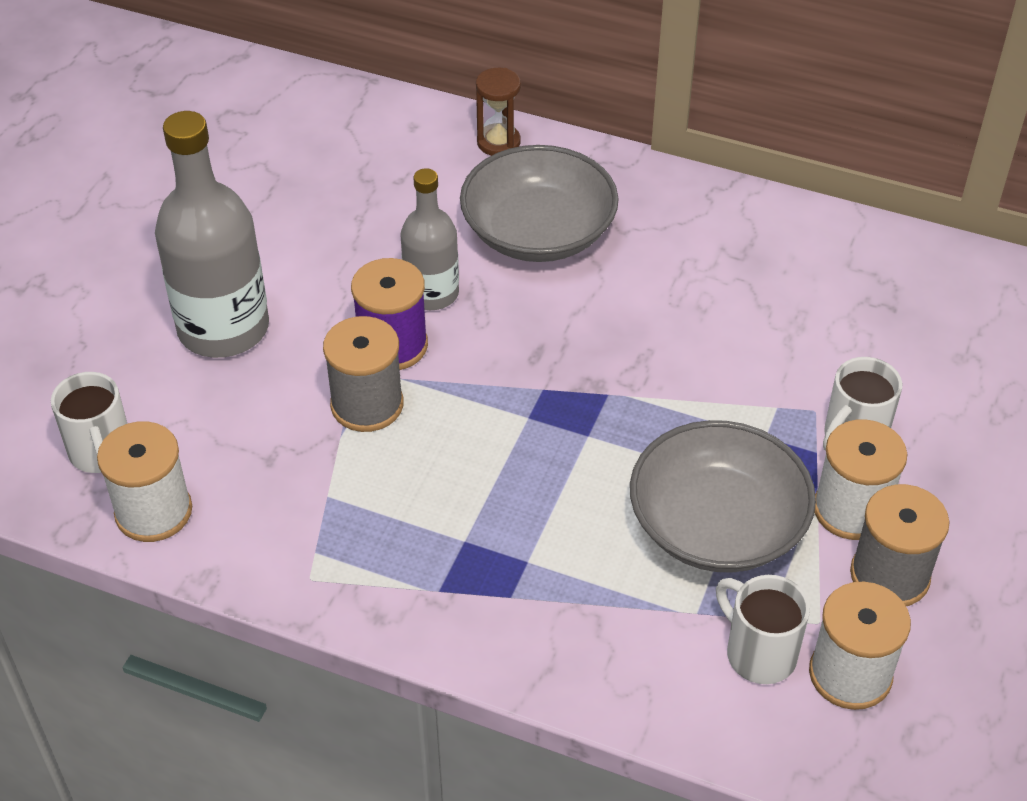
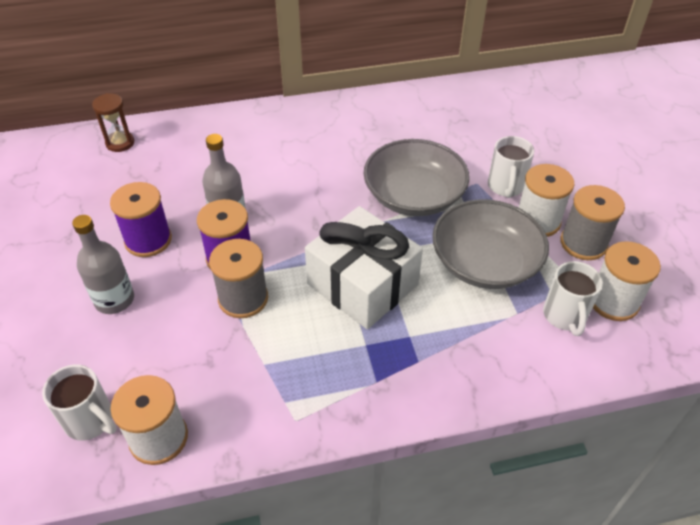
camera: 35 degrees left, 0 degrees up
(223, 328) = (114, 300): grey bottle -> grey bottle, size x0.60
(315, 273) = (148, 240): none -> purple spool
(498, 142) = (199, 125): brown hourglass -> brown hourglass (120, 143)
(526, 465) = (362, 284): none -> white gift
(538, 232) = (261, 161): grey bowl -> grey bowl (414, 196)
(758, 653) = (565, 316): white mug -> white mug turned 105 degrees counterclockwise

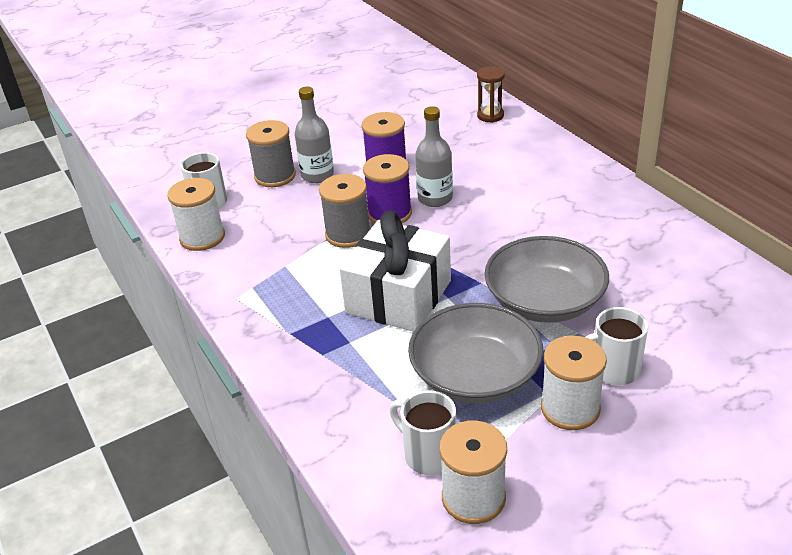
camera: 75 degrees right, 10 degrees down
(565, 316) = (428, 455): white mug -> white mug turned 60 degrees clockwise
(583, 243) = (558, 457): grey spool -> grey spool (275, 176)

